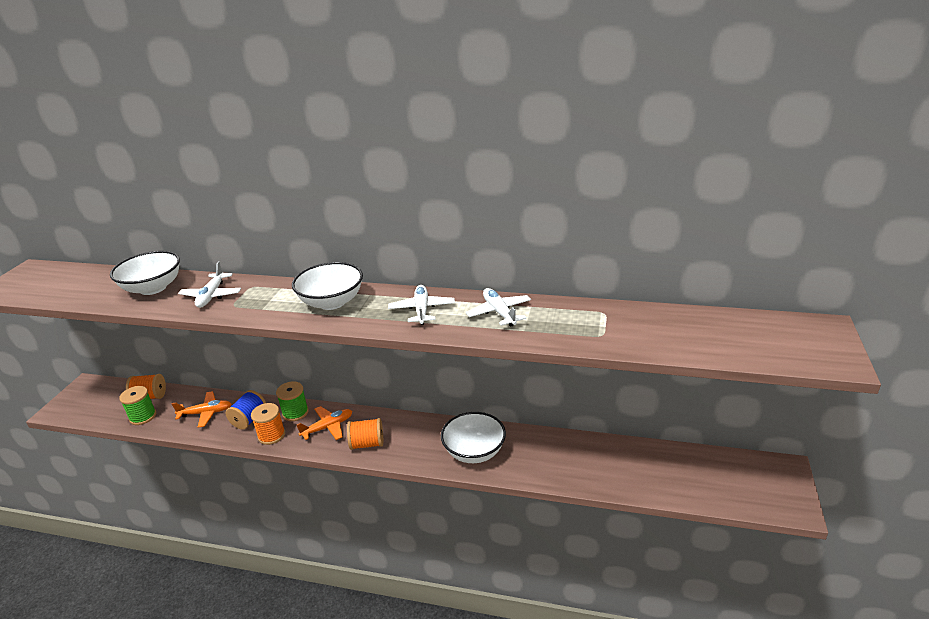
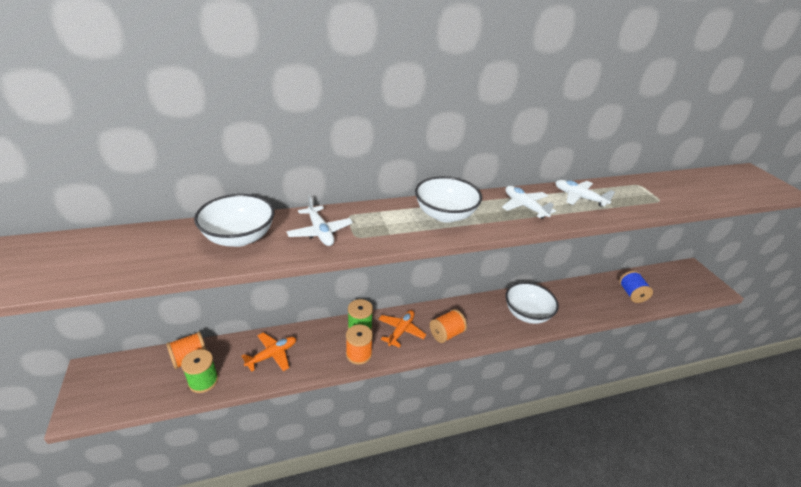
camera: 35 degrees left, 5 degrees up
(249, 419) = (322, 347): blue spool -> blue spool (631, 294)

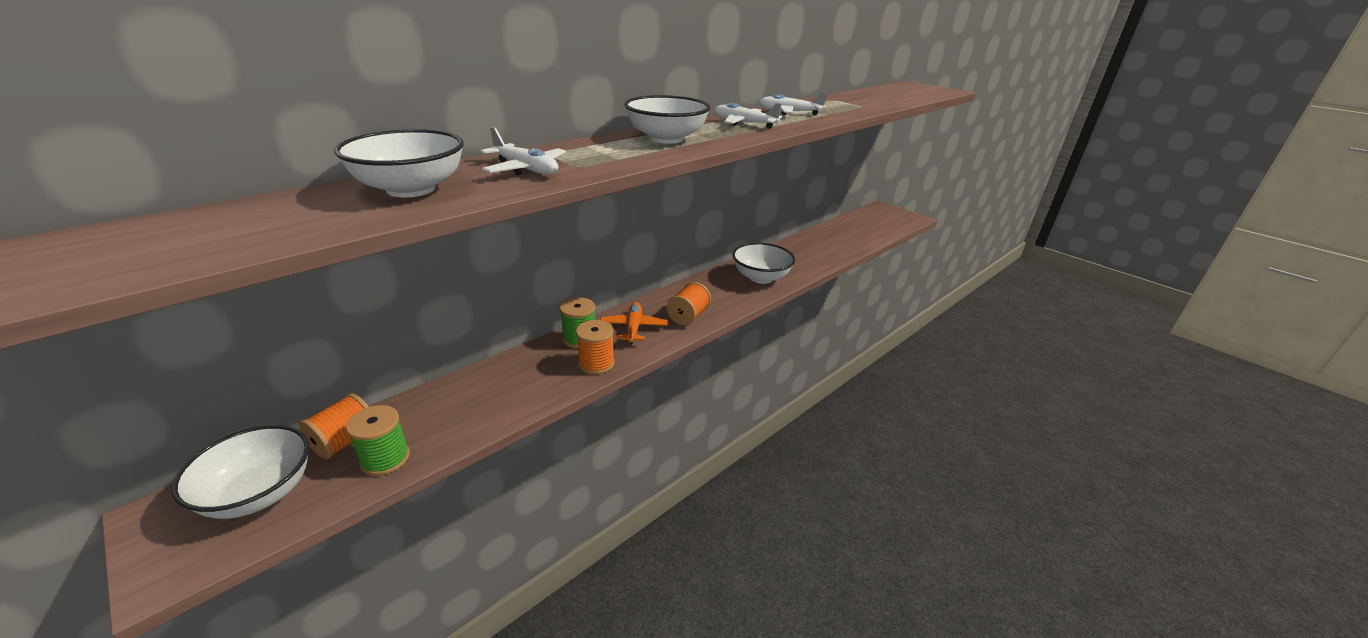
camera: 25 degrees left, 5 degrees down
(136, 378) = (259, 494): none -> white bowl
(272, 355) = (476, 399): orange plane -> none
(631, 294) = (846, 238): blue spool -> none

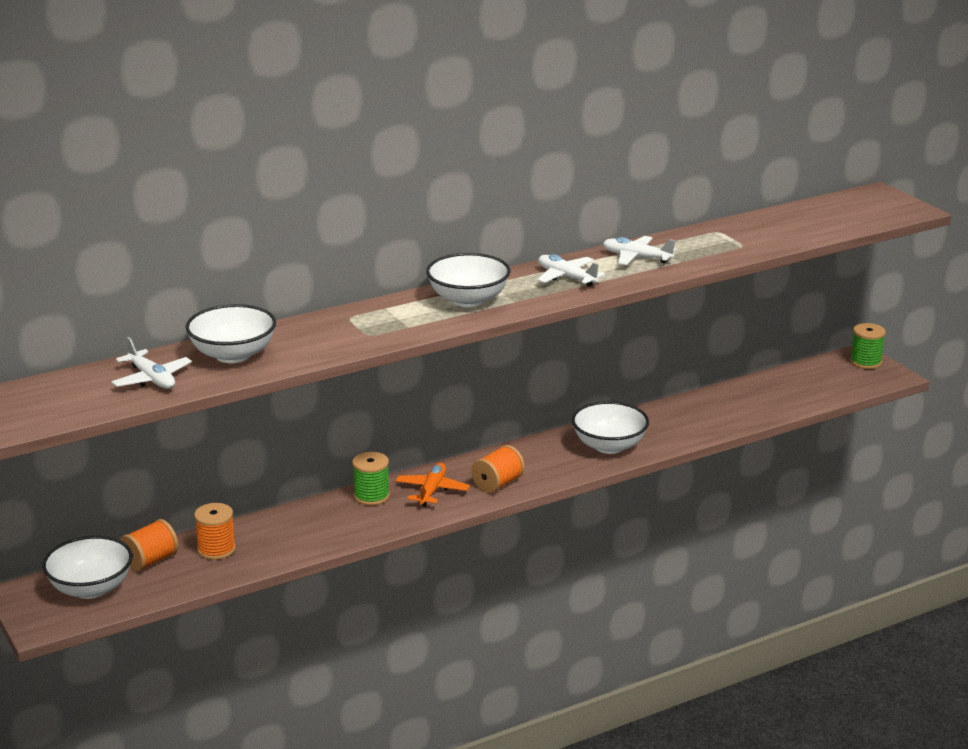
camera: 15 degrees right, 5 degrees down
(385, 459) = (184, 577): green spool -> green spool (865, 362)
(526, 169) = (324, 337): white plane -> white plane (151, 379)
(596, 363) = (382, 521): orange spool -> orange spool (216, 549)

